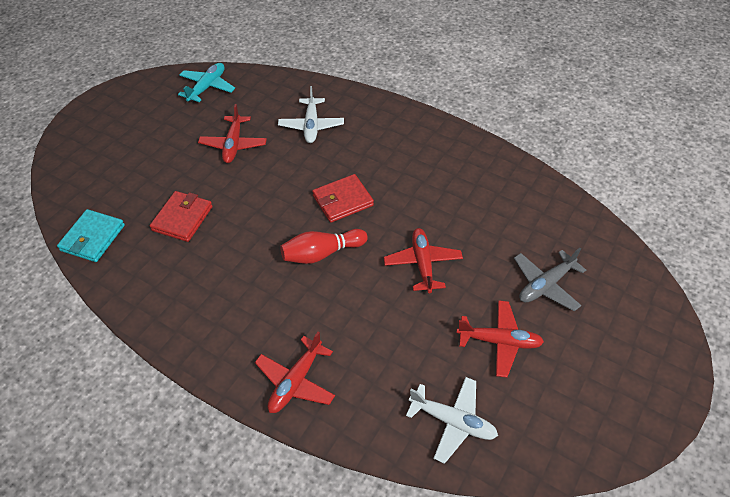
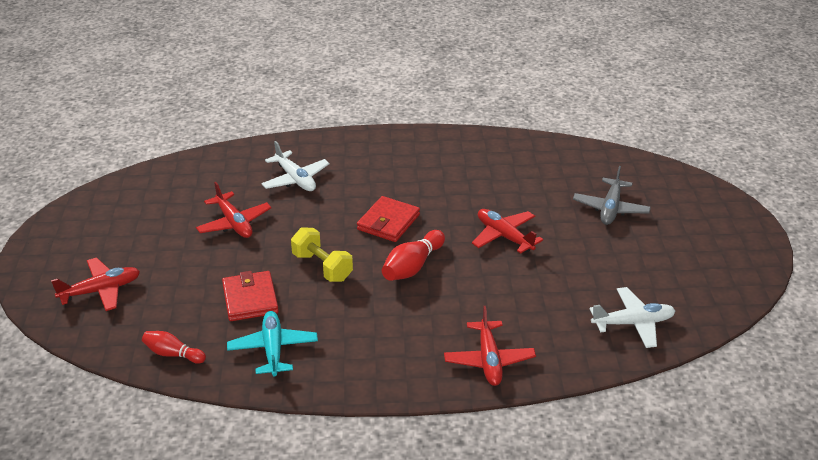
camera: 35 degrees left, 15 degrees down
(93, 238) = (173, 354): turquoise wallet -> red bowling pin
(207, 87) = (149, 188): turquoise plane -> turquoise plane (273, 349)
(256, 217) = (322, 267): none -> yellow dumbbell
(499, 341) = (614, 259): red plane -> red plane (101, 290)

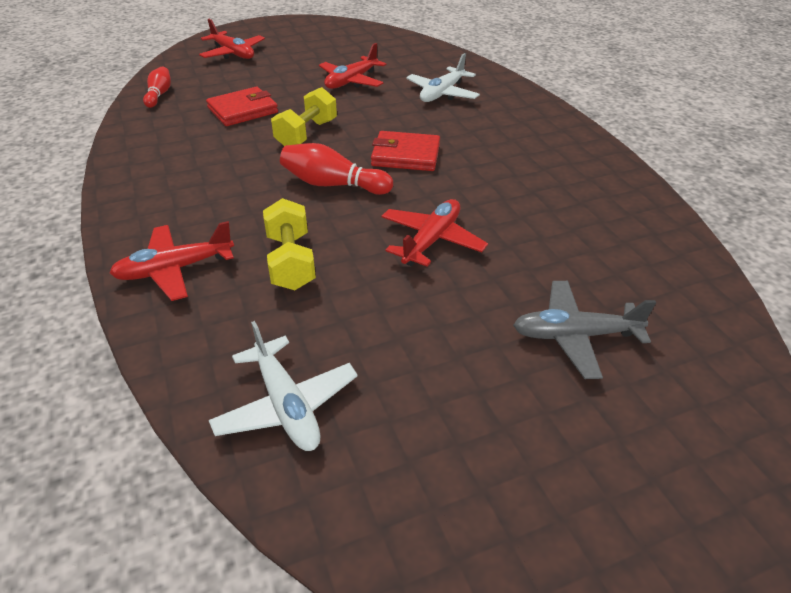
camera: 70 degrees right, 5 degrees up
(273, 349) = (173, 135): turquoise plane -> none
(502, 302) = (291, 262): none -> yellow dumbbell

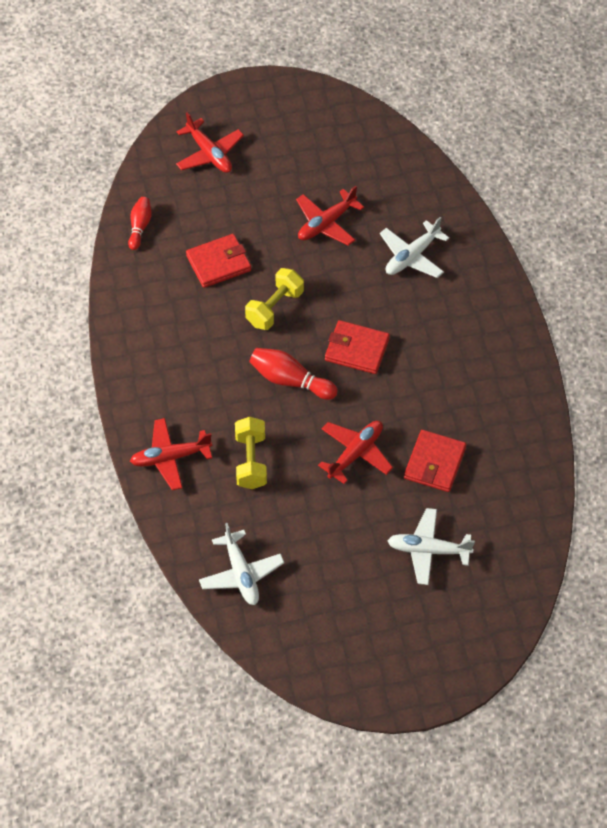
camera: 10 degrees right, 15 degrees up
(537, 239) = (434, 463): none -> red wallet
(574, 335) = (428, 550): grey plane -> white plane

